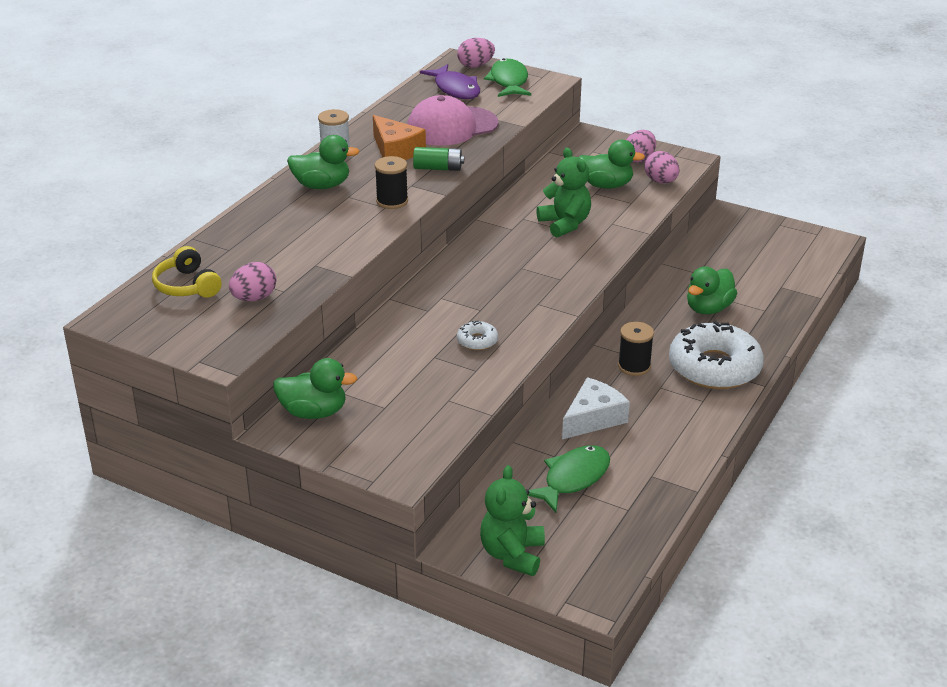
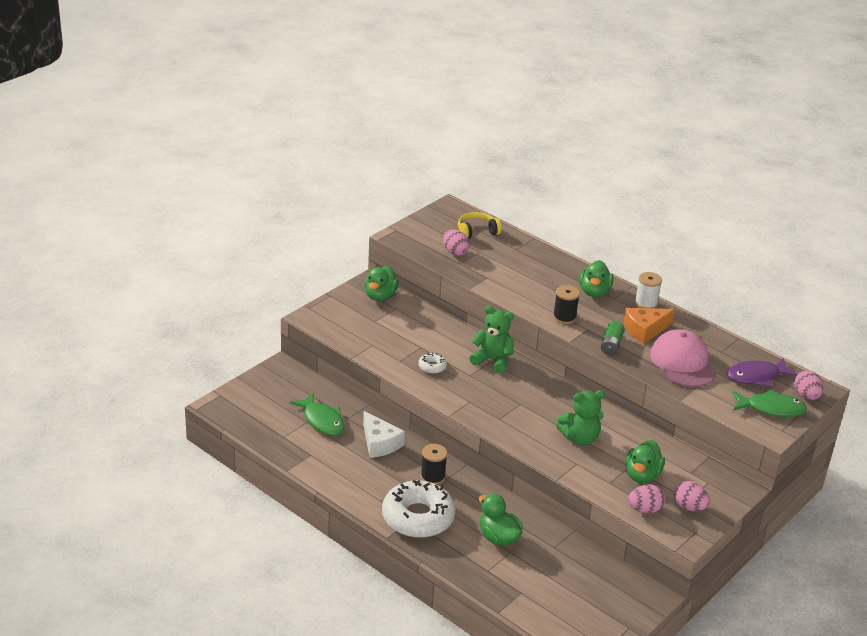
camera: 100 degrees right, 0 degrees up
(512, 554) = (266, 384): green teddy bear -> green teddy bear (492, 360)

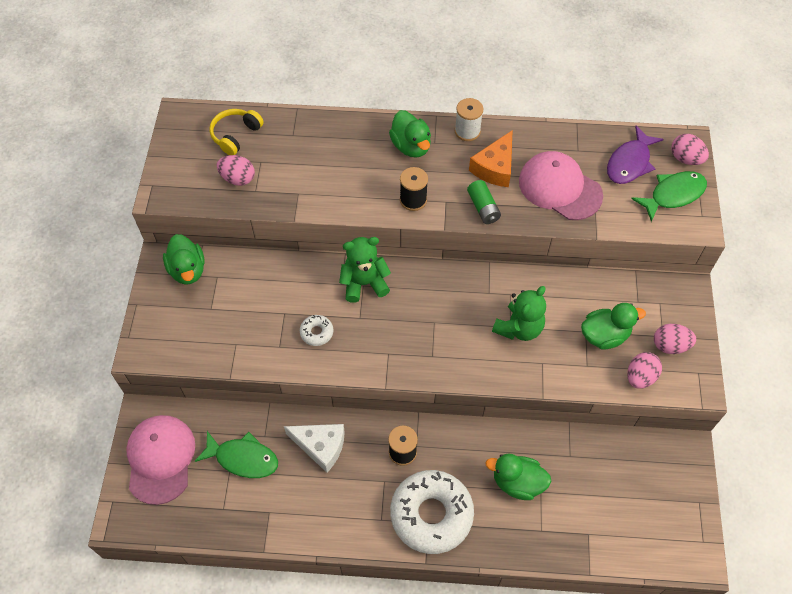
camera: 35 degrees left, 25 degrees up
(270, 392) = (160, 459): none -> pink cap
(642, 475) = (604, 335): green duck -> green duck turned 90 degrees counterclockwise

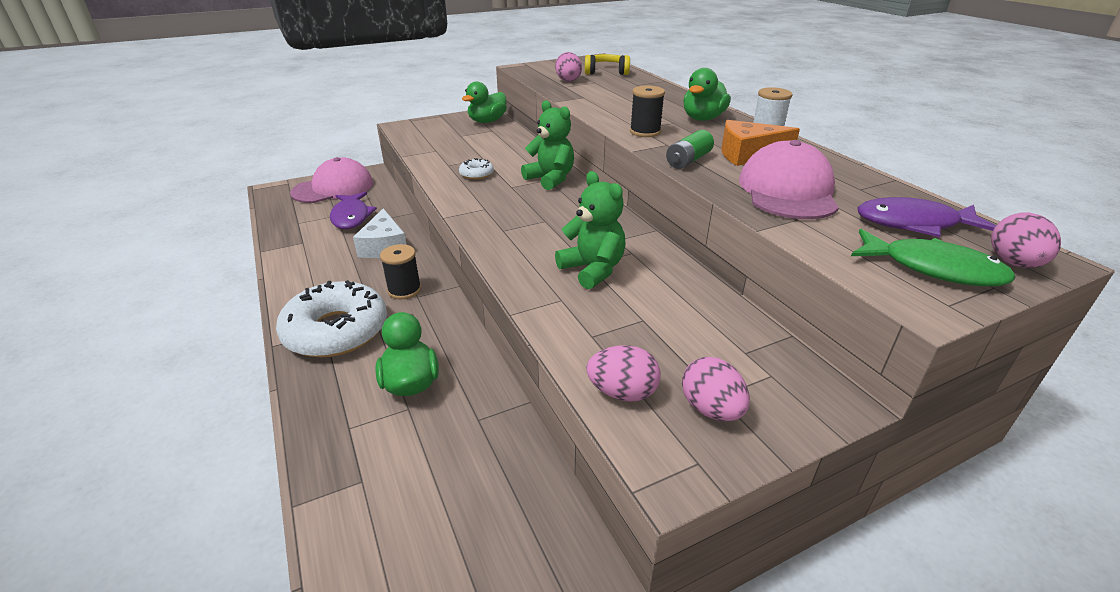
camera: 60 degrees right, 25 degrees down
(243, 458) = (351, 217): green fish -> purple fish
(519, 328) = (592, 270): green teddy bear -> green teddy bear turned 135 degrees counterclockwise
(604, 335) = (654, 337): green duck -> none

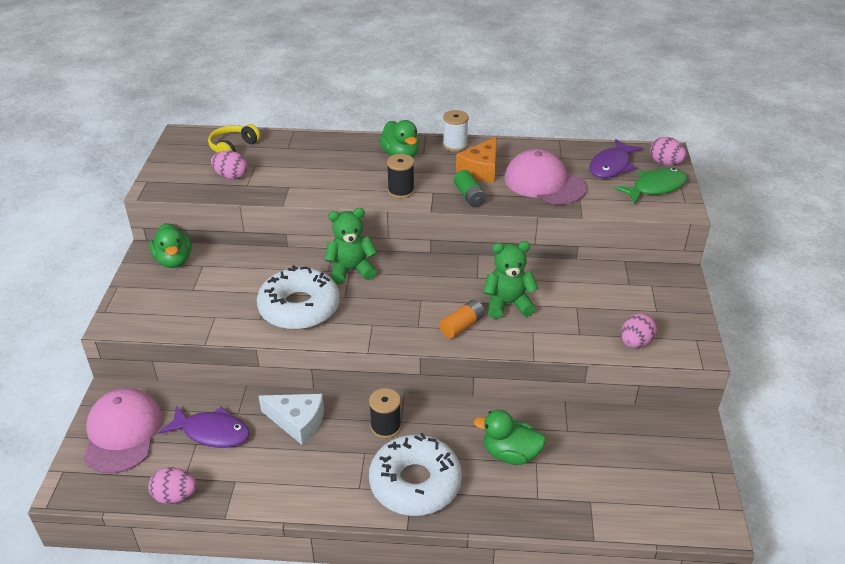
camera: 60 degrees left, 5 degrees up
(476, 174) = (299, 308): white donut -> white donut, size x2.35
(526, 253) = (462, 326): none -> orange battery
(711, 409) = (664, 318): pink egg -> pink egg (175, 496)

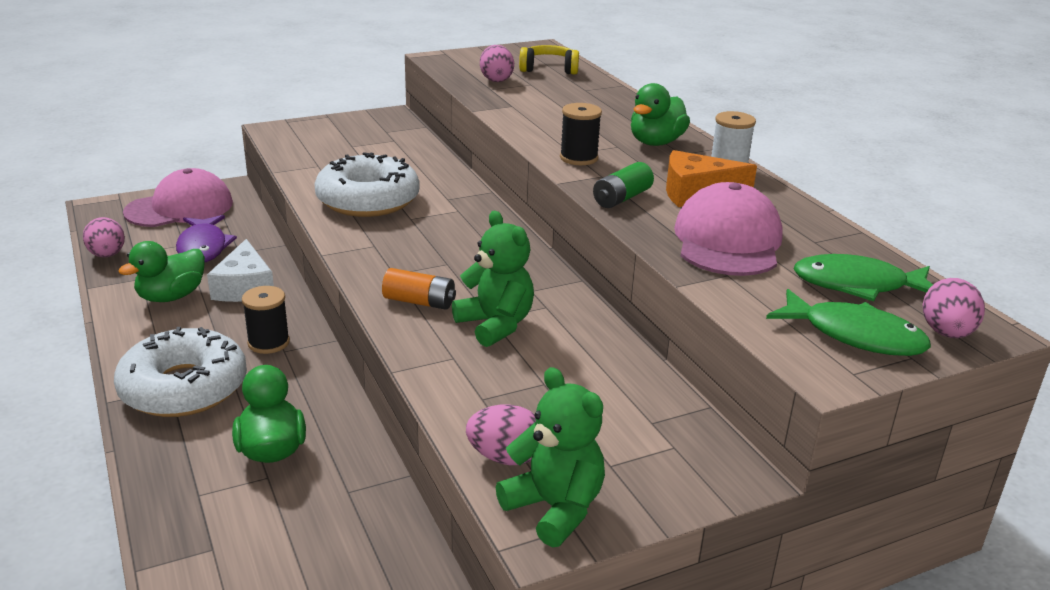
camera: 60 degrees right, 10 degrees down
(174, 260) = (388, 127): green duck -> green duck (171, 296)
(351, 270) = (461, 210): green teddy bear -> green teddy bear (554, 508)
(611, 166) = (857, 285): purple fish -> green fish

